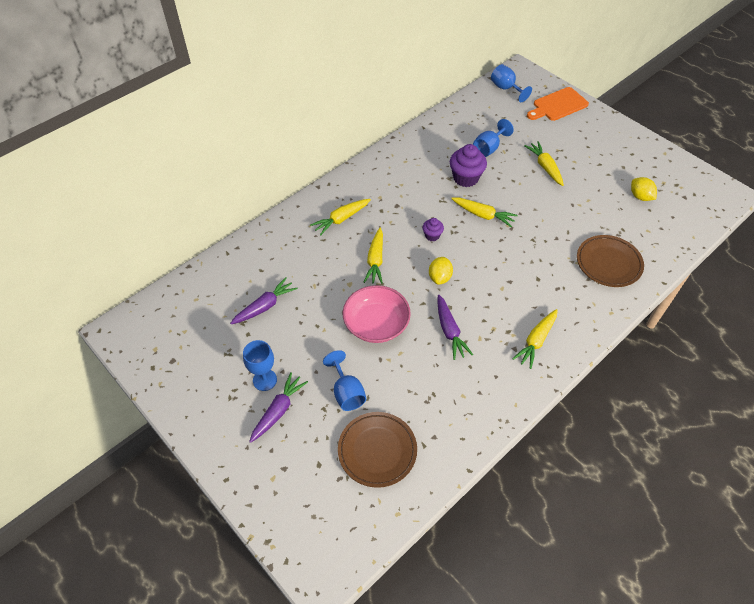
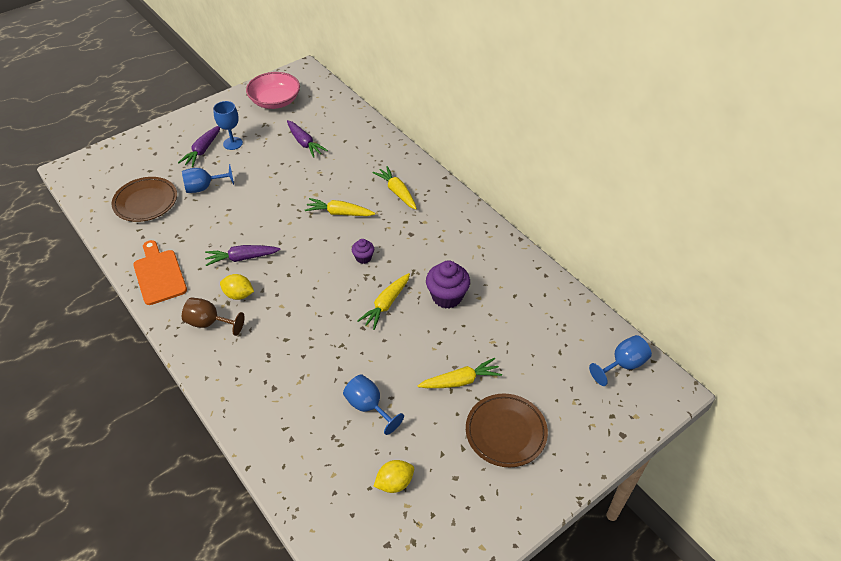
camera: 95 degrees right, 5 degrees down
(278, 411) = (203, 150): purple carrot -> purple carrot turned 75 degrees clockwise
(376, 324) = (265, 209): pink bowl -> pink bowl (275, 101)
(439, 277) = (307, 258): yellow lemon -> yellow lemon (239, 295)
(488, 148) = (498, 326): blue goblet -> blue goblet (368, 407)
(536, 341) = (209, 323): yellow carrot -> brown goblet
(558, 105) = (589, 423): orange cutting board -> orange cutting board (159, 274)
(608, 263) = (290, 413): brown plate -> brown plate (505, 432)

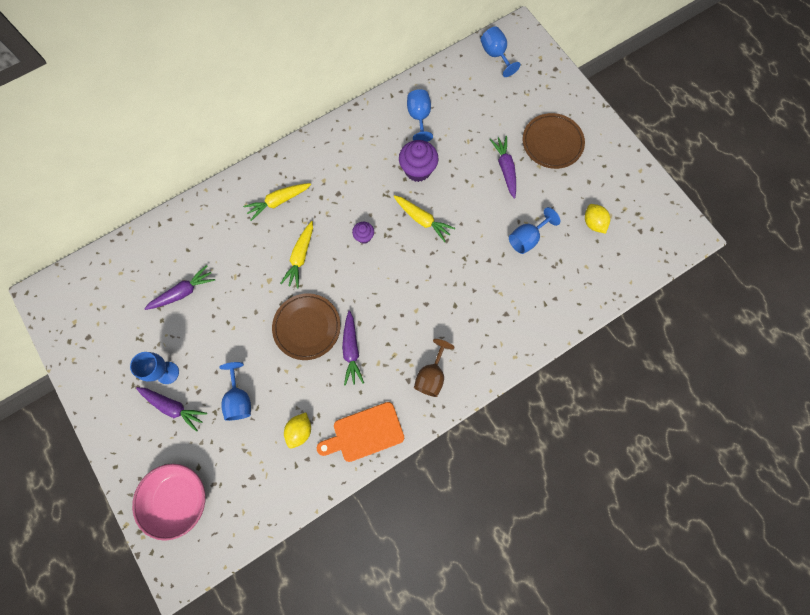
camera: 85 degrees left, 25 degrees up
(146, 202) = (253, 463): brown plate -> brown plate (307, 327)
(239, 295) = (399, 350): yellow lemon -> yellow lemon (300, 431)
(275, 101) = (97, 327): pink bowl -> pink bowl (178, 499)
(460, 381) = (505, 169): yellow carrot -> purple carrot
(514, 294) = (419, 117): none -> blue goblet

